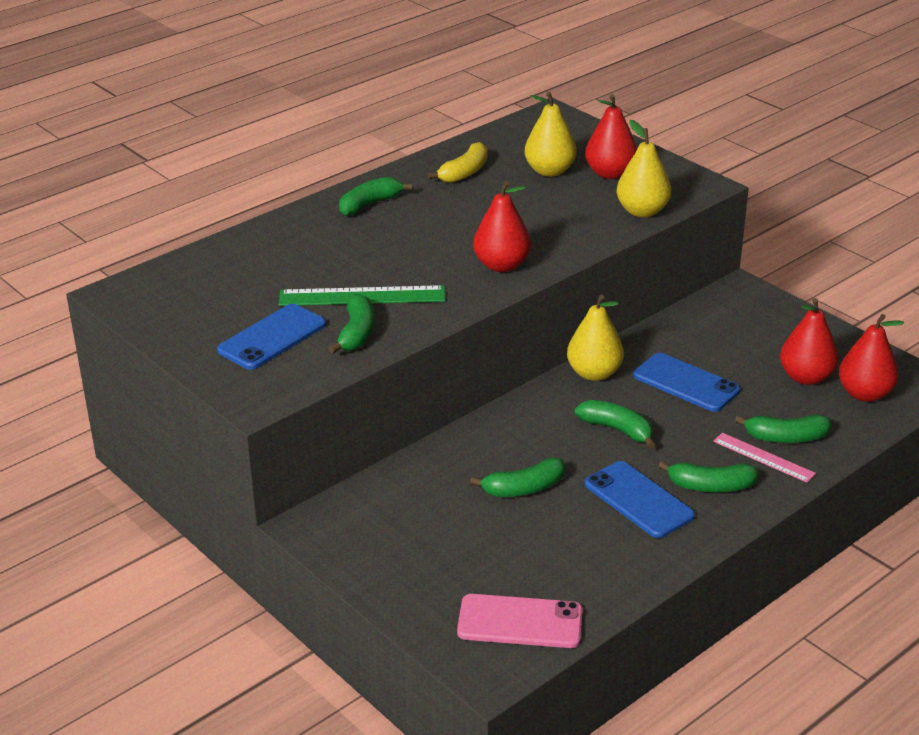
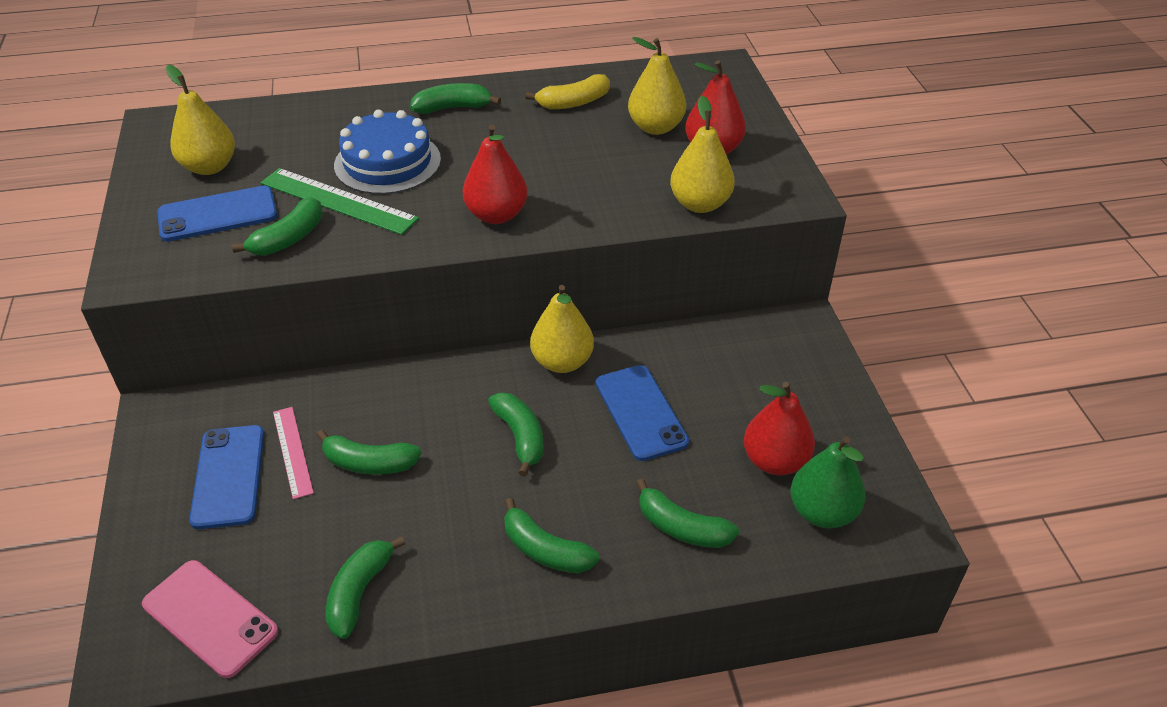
camera: 30 degrees right, 10 degrees up
(215, 308) = (209, 167): none -> yellow pear
(367, 258) = (387, 162): none -> blue cake
(610, 562) = (359, 592): none -> green banana
(638, 500) = (459, 530): blue phone -> blue phone (228, 476)
(763, 457) = (634, 541): pink ruler -> pink ruler (292, 451)
(864, 394) = (822, 512): red pear -> green pear

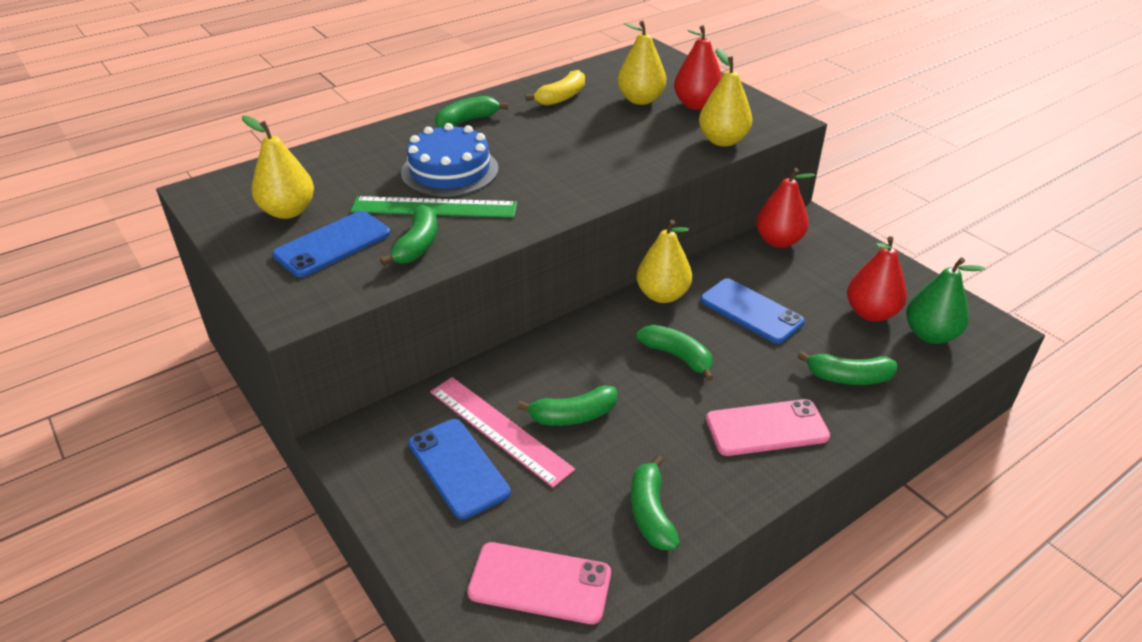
camera: 25 degrees left, 5 degrees down
(292, 451) = (499, 429): pink ruler -> pink ruler, size x1.60
(496, 215) = (578, 185): red pear -> red pear (778, 241)
(545, 550) = (766, 428): green banana -> pink phone

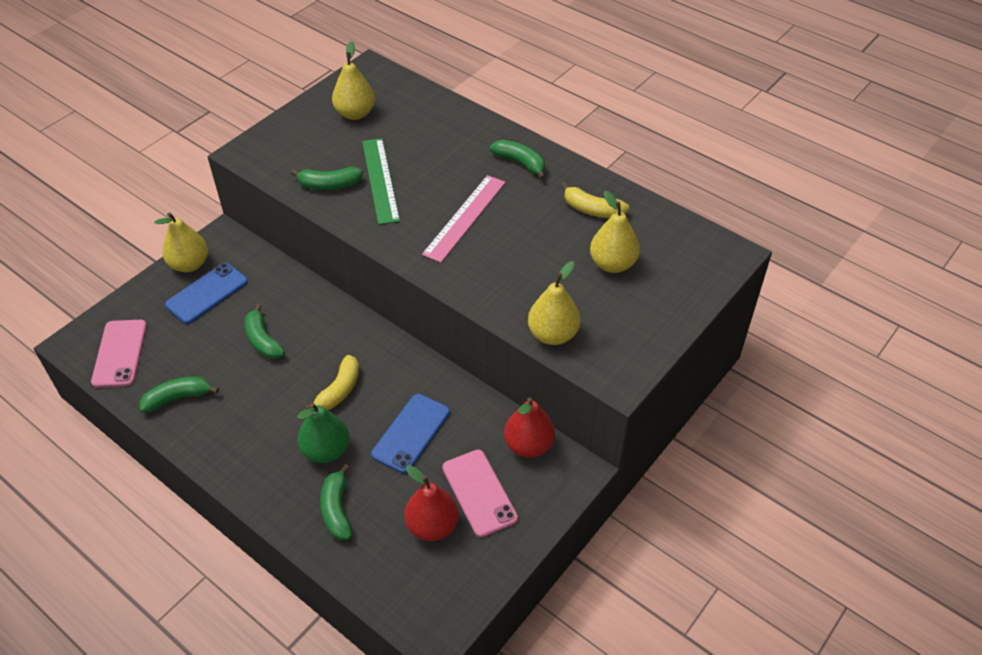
camera: 75 degrees right, 10 degrees up
(332, 244) = (321, 146): blue phone -> none
(450, 170) = (436, 174): blue cake -> none
(499, 429) = (244, 304): pink ruler -> pink ruler (465, 217)
(662, 295) = (417, 369): yellow pear -> yellow pear (189, 264)
(677, 356) = (339, 390): green banana -> yellow banana
(696, 105) = (621, 306): red pear -> none
(766, 428) = (267, 456): pink phone -> pink phone (479, 493)
(930, 335) = (411, 575): green pear -> green pear (326, 450)

